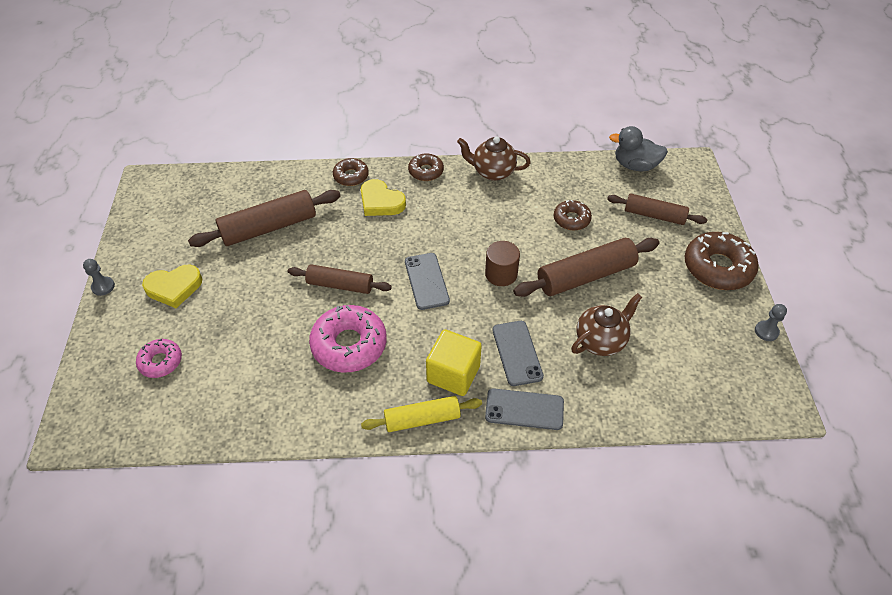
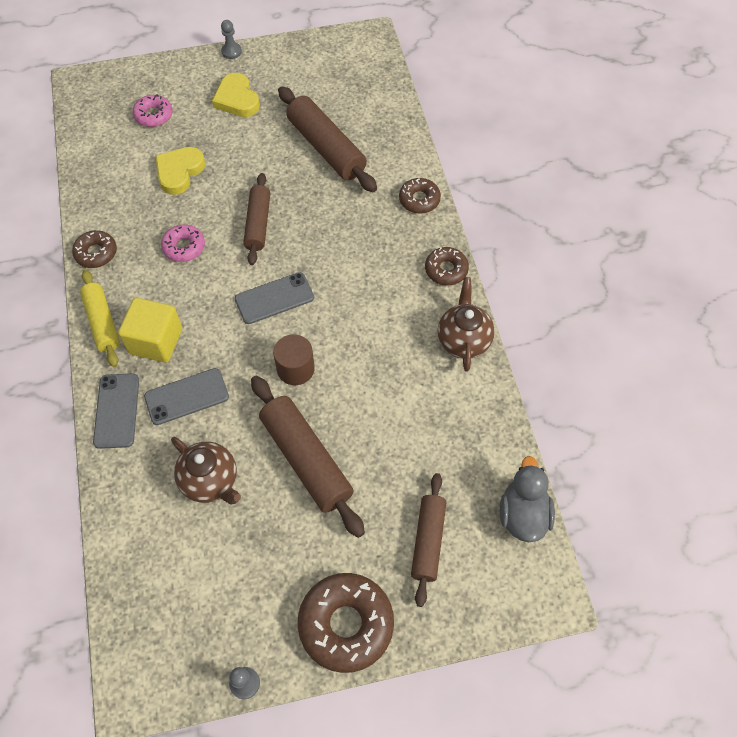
camera: 80 degrees right, 10 degrees up
(349, 345) = (184, 247): pink donut -> pink donut, size x0.57
(381, 202) = (384, 235): yellow heart -> yellow heart (179, 172)
(571, 219) = (399, 438): brown donut -> brown donut (96, 253)

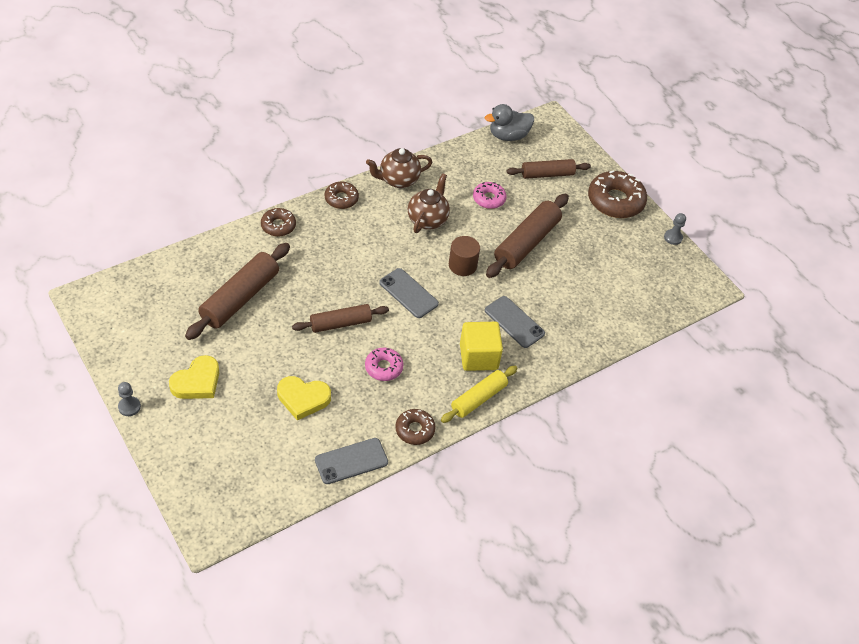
camera: 115 degrees left, 10 degrees down
(116, 410) = (546, 361): grey phone -> grey phone (351, 461)
(153, 115) = (238, 445): pink donut -> pink donut (489, 199)
(211, 481) = (567, 289): brown teapot -> brown teapot (427, 219)

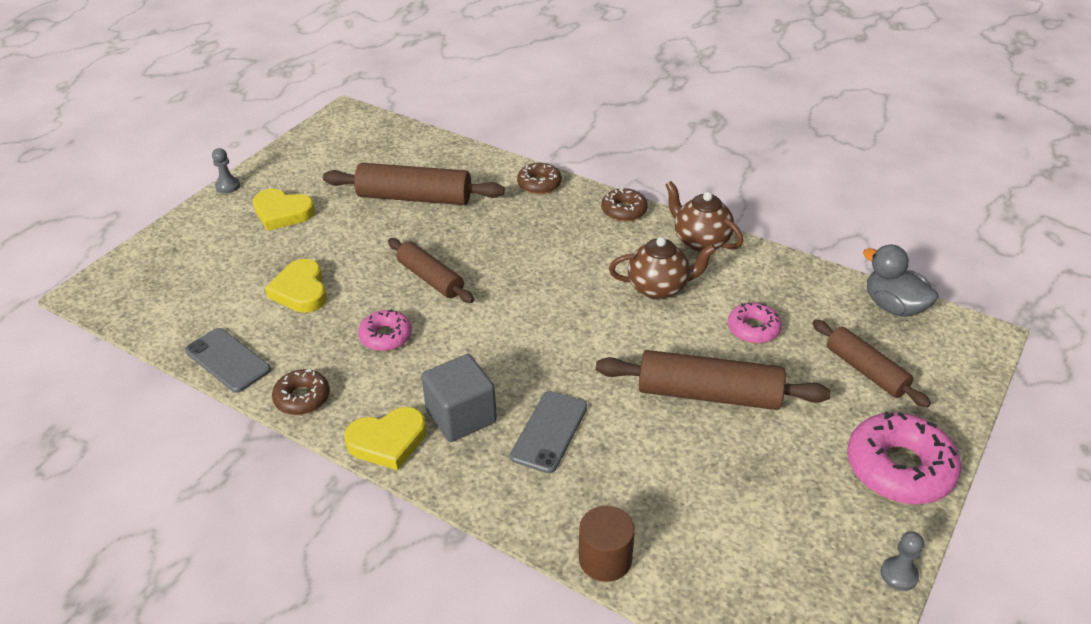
camera: 70 degrees right, 10 degrees down
(408, 293) = (520, 315): grey phone -> none
(462, 265) = (609, 346): brown cylinder -> brown cylinder (605, 559)
(478, 356) = (461, 416): yellow cube -> grey cube
(478, 398) = (388, 441): yellow rolling pin -> yellow heart
(615, 201) = (899, 468): brown donut -> pink donut

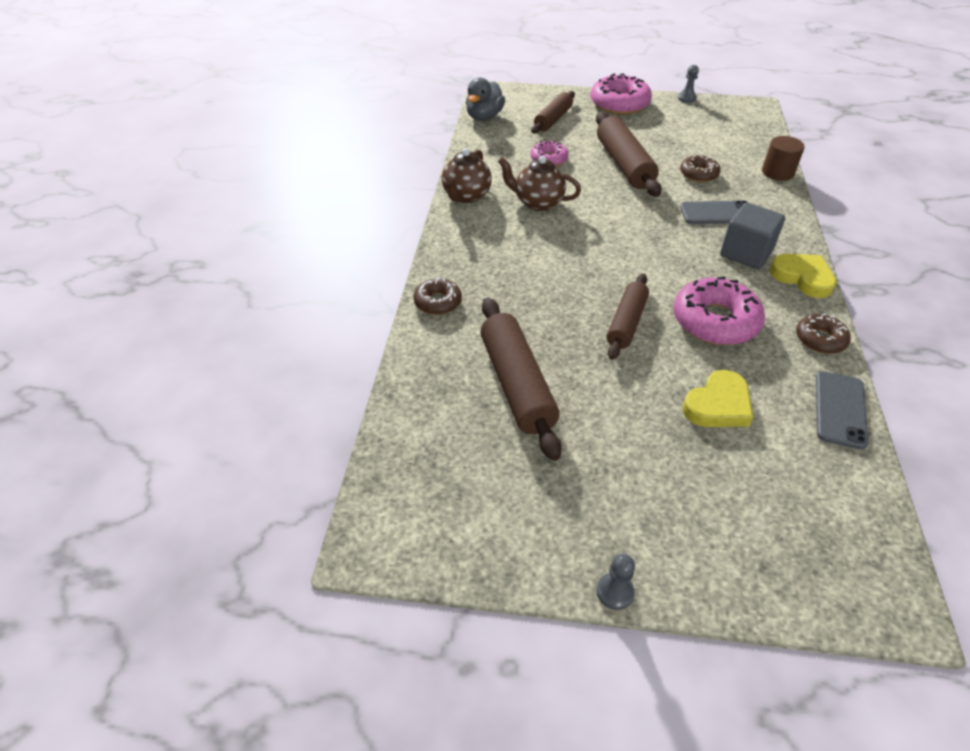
camera: 115 degrees left, 5 degrees up
(282, 213) = (622, 492): yellow heart -> none
(386, 336) = (715, 321): pink donut -> pink donut, size x1.77
(624, 210) = (449, 241): brown donut -> brown donut (698, 174)
(659, 288) = (537, 203): brown teapot -> brown teapot turned 45 degrees counterclockwise

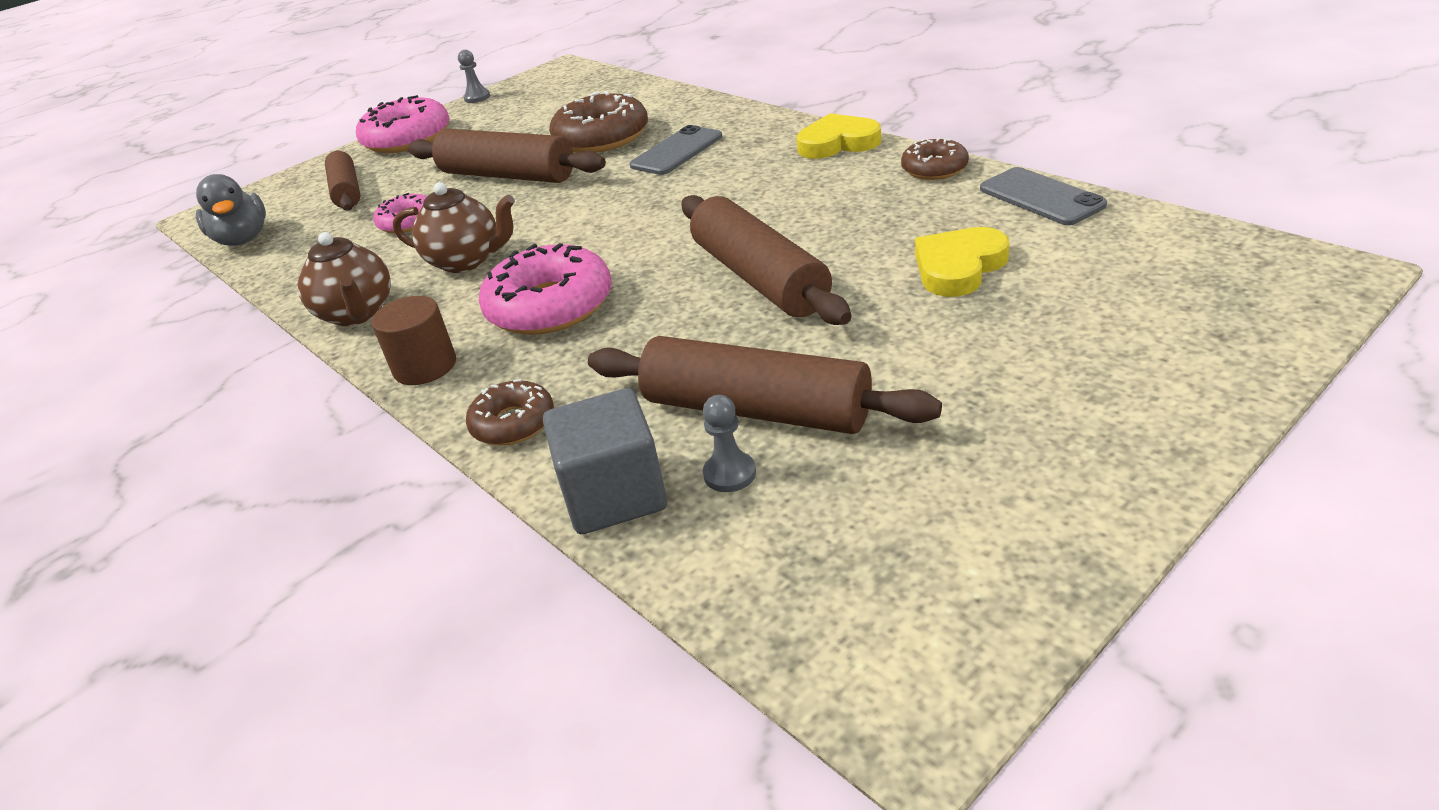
camera: 45 degrees left, 10 degrees down
(537, 203) = (467, 261): brown teapot -> brown teapot turned 135 degrees counterclockwise
(615, 592) = (1183, 467): grey pawn -> grey pawn (729, 474)
(626, 323) = (760, 278): brown rolling pin -> brown rolling pin, size x1.54
(698, 174) = (601, 138): brown donut -> brown donut, size x1.77
(715, 321) = (833, 218): pink donut -> pink donut (550, 306)
(718, 405) = (958, 267): yellow heart -> yellow heart turned 135 degrees counterclockwise
(746, 253) = (759, 159): grey cube -> grey cube (614, 495)
(777, 172) = (673, 96): brown cylinder -> brown cylinder (425, 366)

